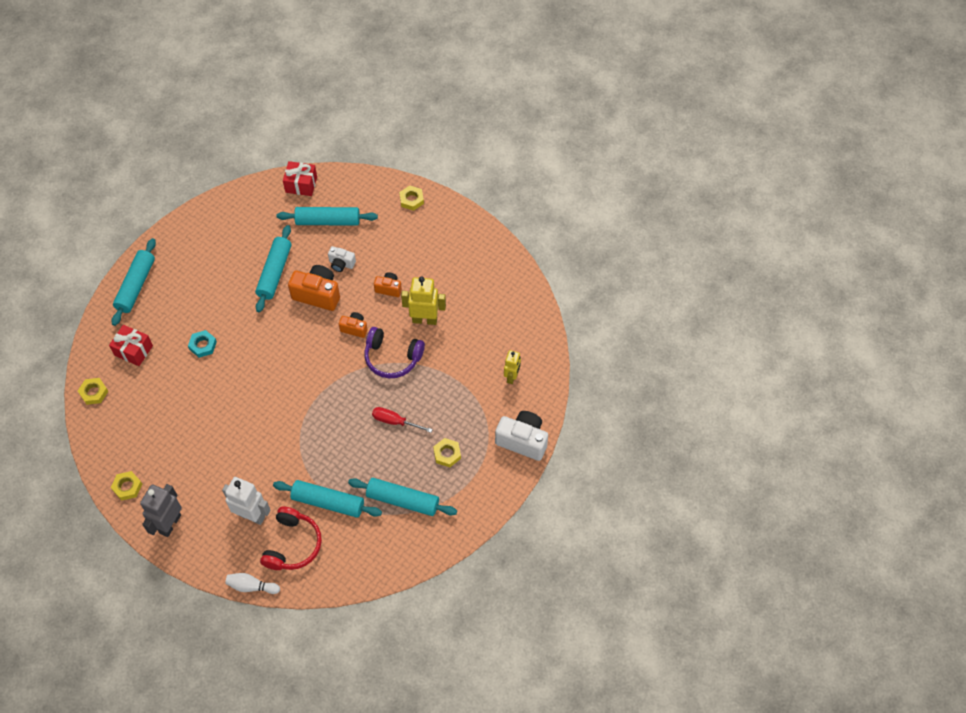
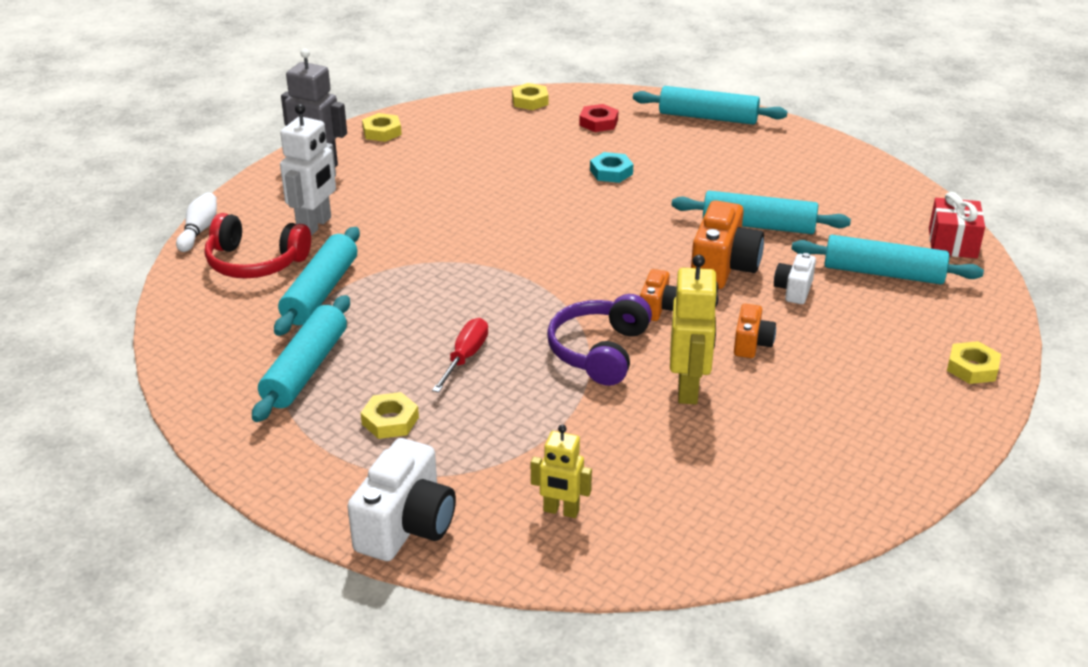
camera: 90 degrees right, 25 degrees down
(133, 350) = (598, 122): red gift -> red nut
(328, 221) = (883, 273): turquoise rolling pin -> turquoise rolling pin turned 75 degrees counterclockwise

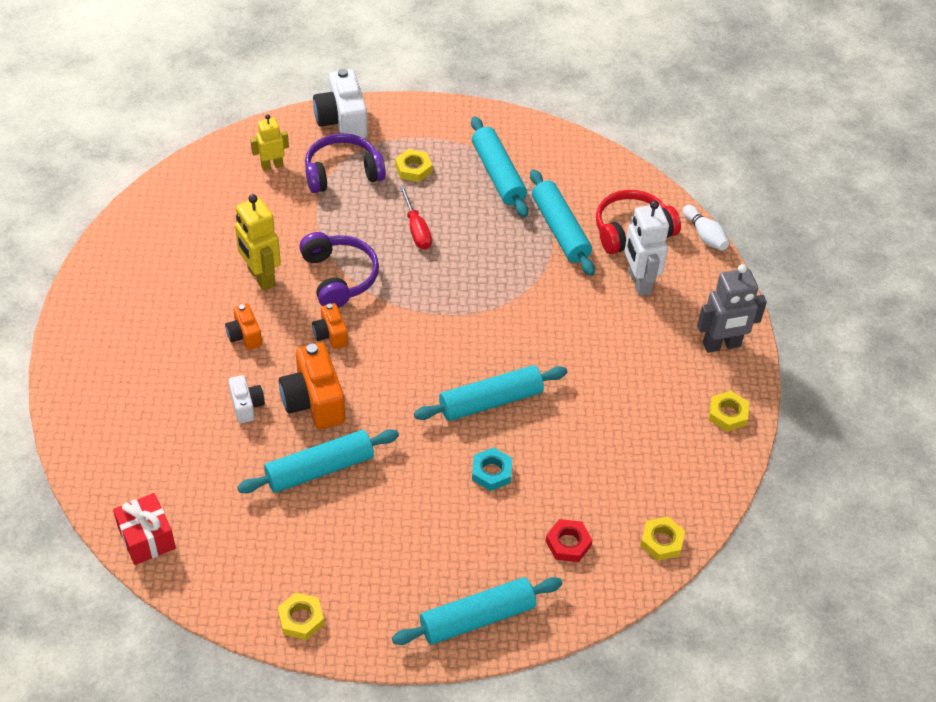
camera: 140 degrees right, 15 degrees up
(480, 457) = (342, 173): none -> purple headphones
(883, 273) = (188, 464): turquoise rolling pin -> turquoise rolling pin (490, 401)
(972, 368) = (81, 394): yellow nut -> yellow nut (301, 619)

